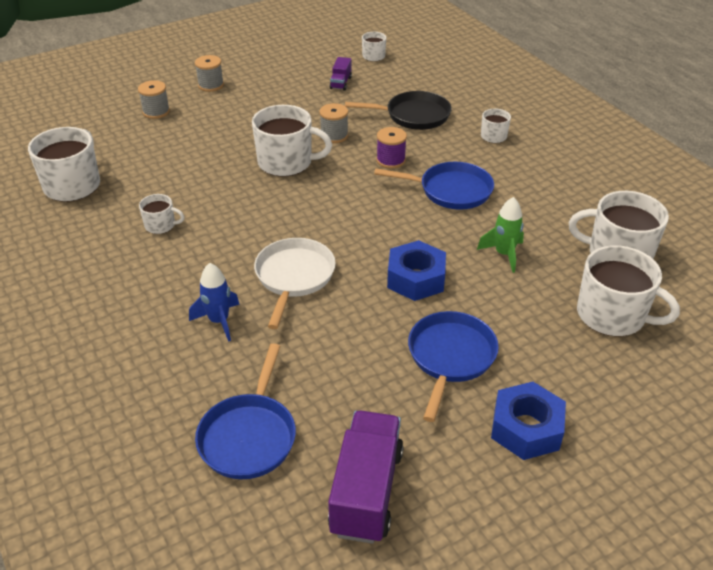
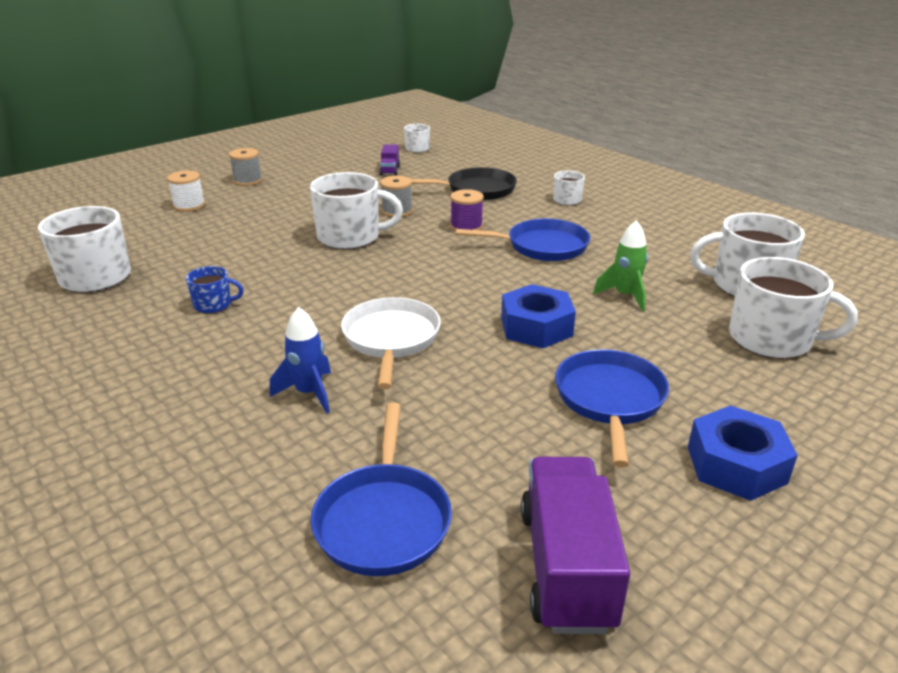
camera: 10 degrees left, 10 degrees down
(156, 112) = (189, 206): grey spool -> white spool
(161, 225) = (213, 305): white mug -> blue mug

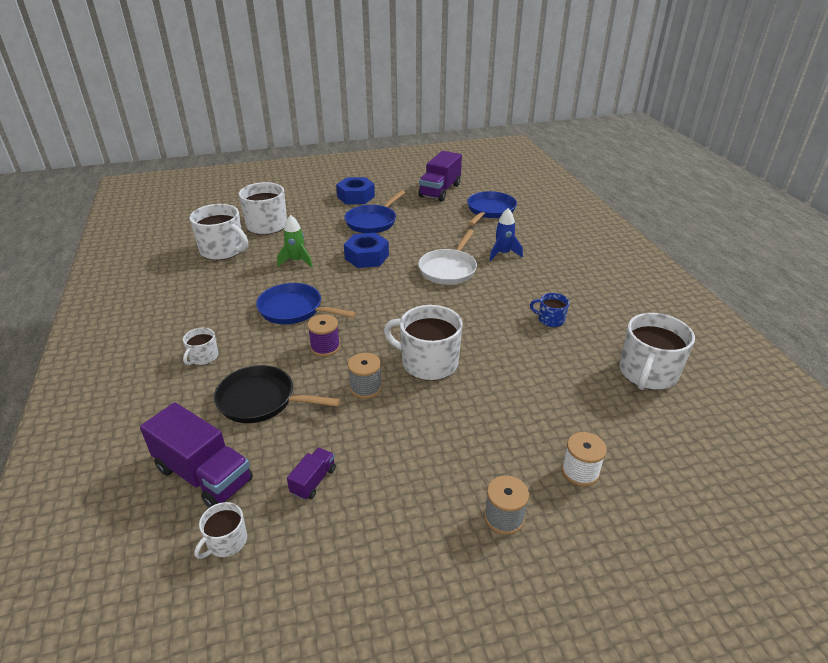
camera: 155 degrees left, 5 degrees up
(465, 160) = (204, 475): none -> purple truck

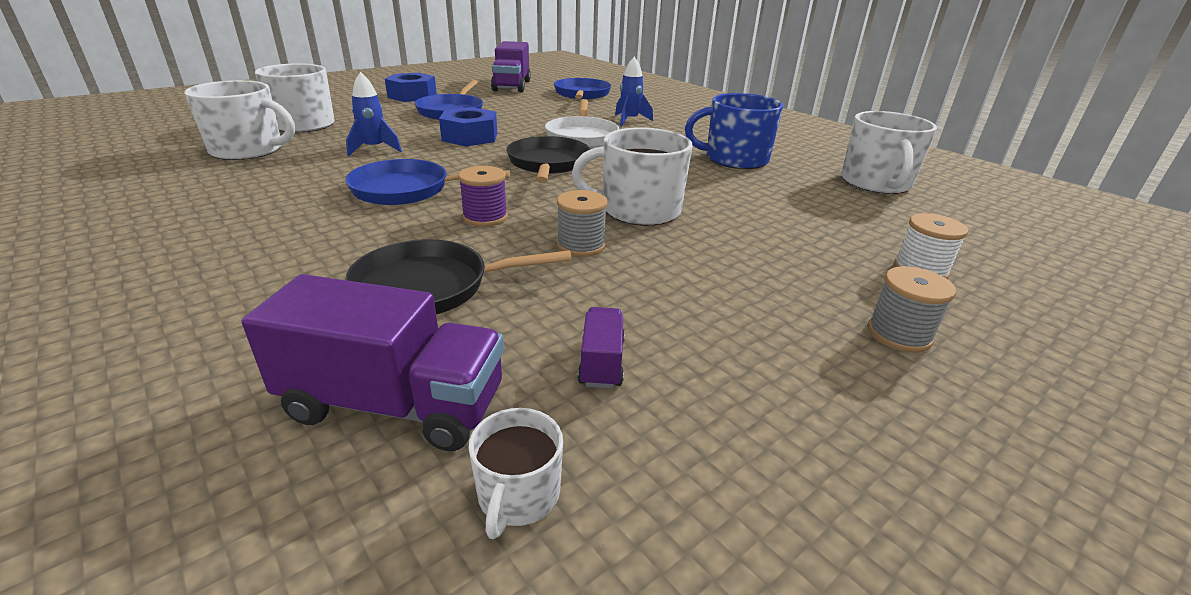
camera: 25 degrees left, 5 degrees down
(203, 357) = (288, 257): white mug -> none
(296, 261) = (374, 149): green rocket -> blue rocket
(401, 299) = (548, 164): none -> black pan
(550, 319) = (735, 159): blue mug -> blue mug, size x1.96

